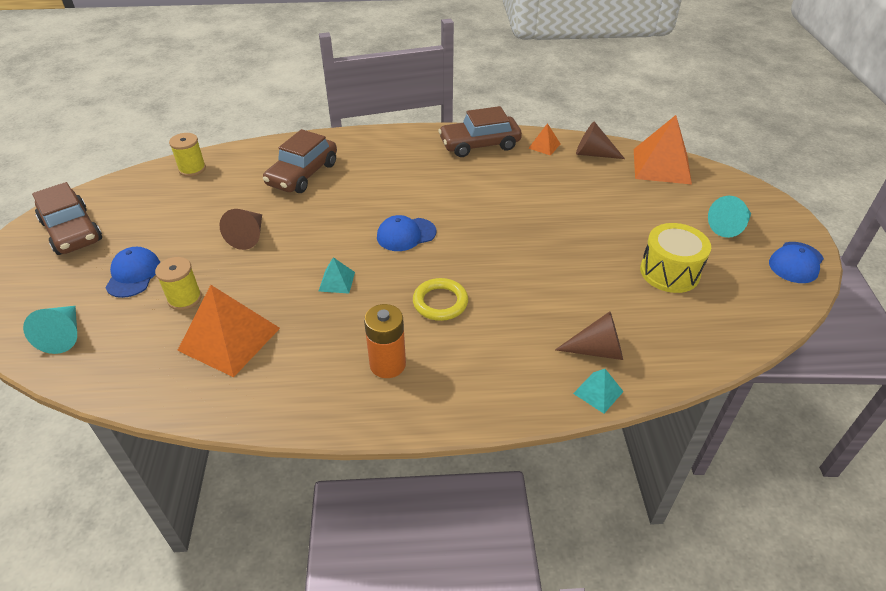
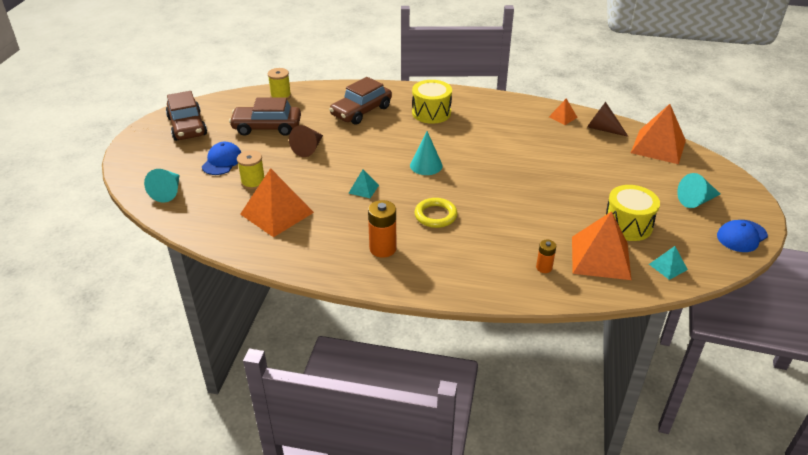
camera: 15 degrees right, 5 degrees down
(390, 163) = (431, 113): none -> yellow drum
(406, 234) = (426, 165): blue cap -> turquoise cone
(479, 144) = (509, 109): brown car -> brown car (267, 127)
(597, 350) = (544, 268): brown cone -> orange battery
(598, 392) = (533, 294): turquoise pyramid -> turquoise pyramid (668, 266)
(656, 322) = (600, 257): none -> orange pyramid

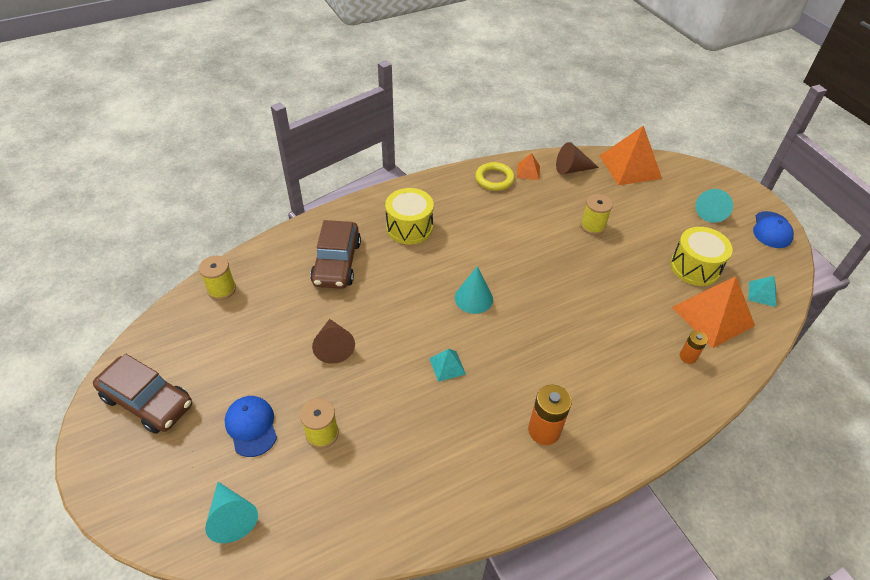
camera: 40 degrees left, 10 degrees up
(267, 127) = (253, 344): brown car -> none
(277, 213) = (394, 458): orange pyramid -> none
(435, 215) = (546, 356): yellow ring -> yellow ring (494, 179)
(572, 166) = (592, 226): none -> yellow spool

